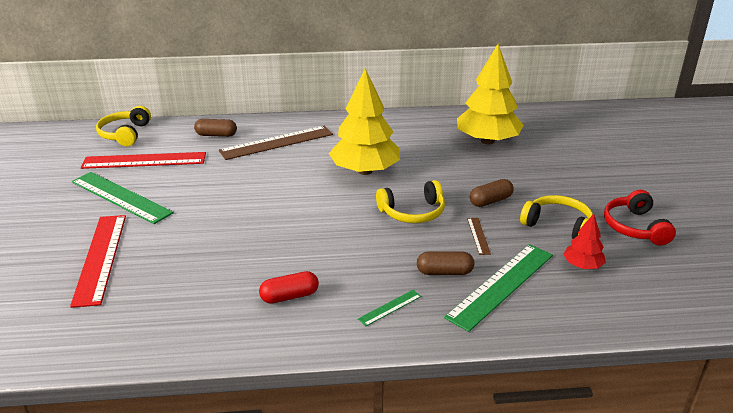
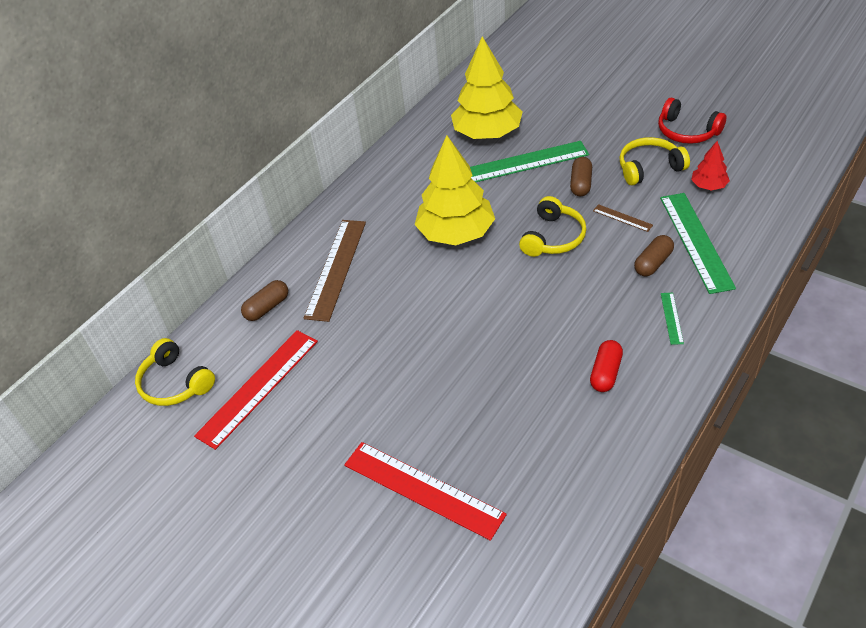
camera: 45 degrees left, 15 degrees up
(120, 197) = (318, 434): green ruler -> green ruler (525, 163)

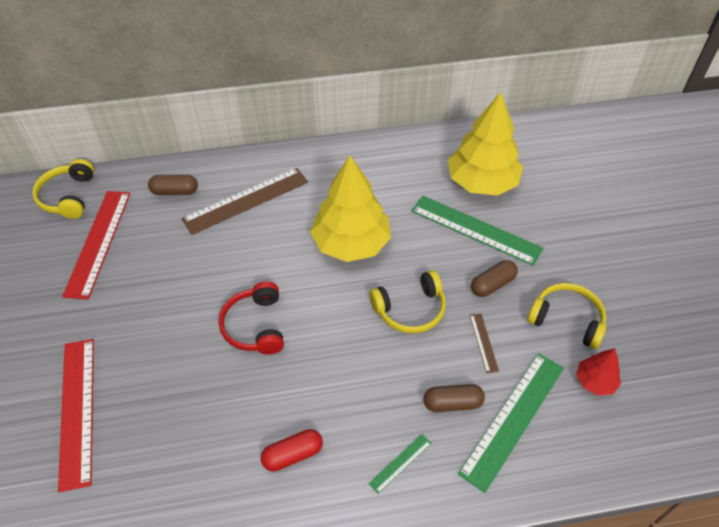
camera: 40 degrees right, 5 degrees up
(258, 387) = (98, 242): red ruler -> red ruler turned 75 degrees counterclockwise
(687, 131) = (646, 316): red headphones -> red headphones (255, 326)

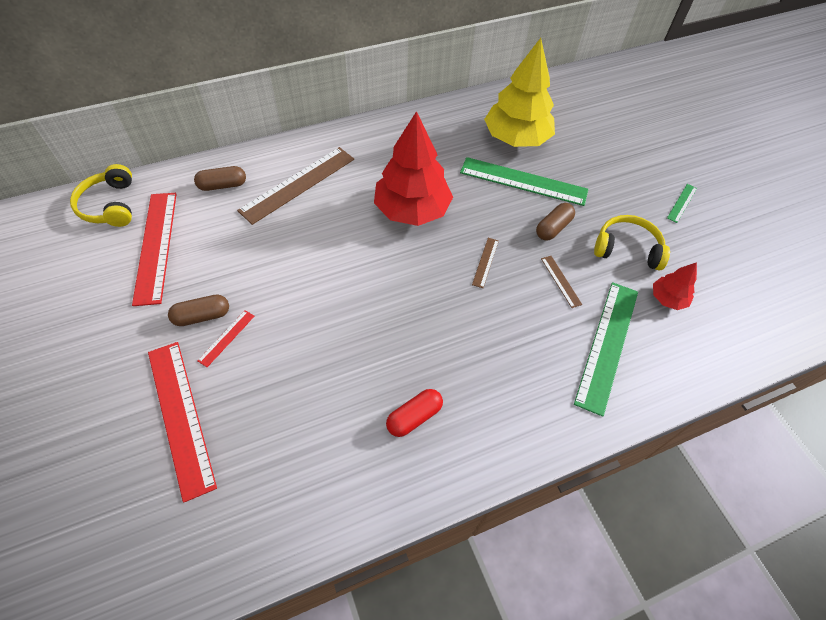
camera: 15 degrees left, 5 degrees up
(138, 343) = (226, 338): none -> red ruler
(255, 326) = (341, 301): red headphones -> none
(351, 243) = (412, 210): yellow tree -> red tree
(400, 463) = (518, 404): green ruler -> green ruler (682, 203)
(410, 309) = (485, 262): yellow headphones -> brown ruler
(452, 403) = (549, 341): brown capsule -> brown capsule (202, 316)

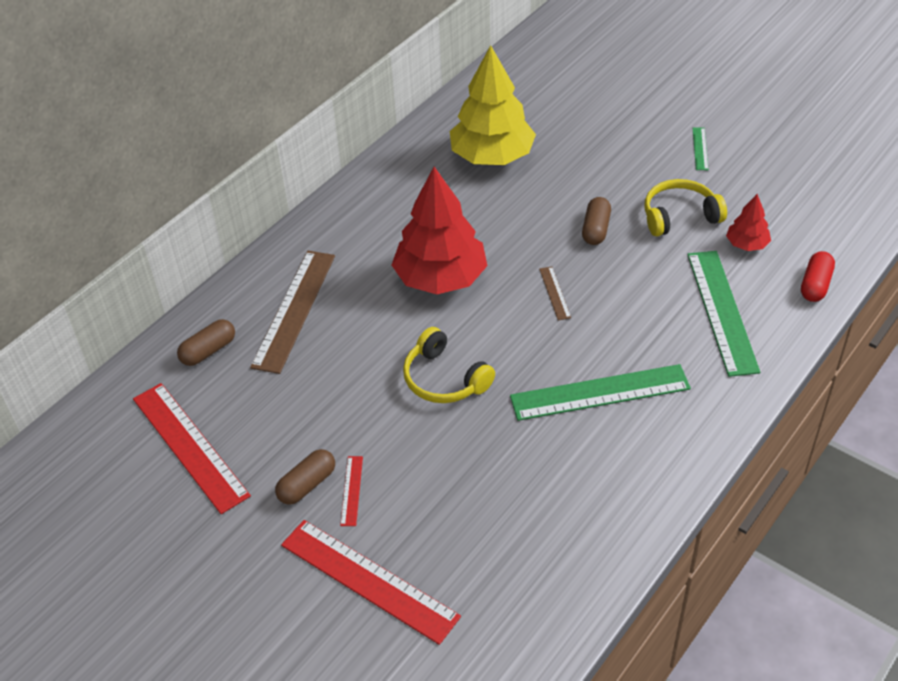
camera: 25 degrees left, 10 degrees down
(110, 205) = (93, 433): yellow headphones -> yellow headphones (444, 379)
(414, 417) = (595, 461): red capsule -> red capsule (815, 285)
(523, 181) = (532, 197): green ruler -> green ruler (600, 393)
(560, 281) = (639, 276): brown ruler -> none

